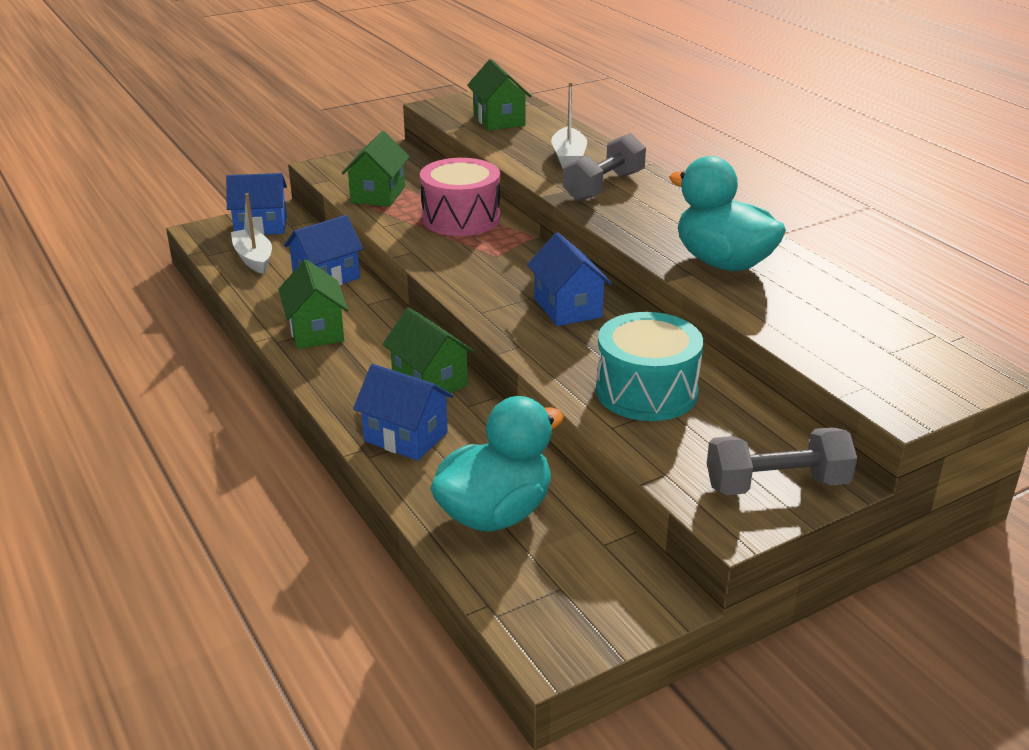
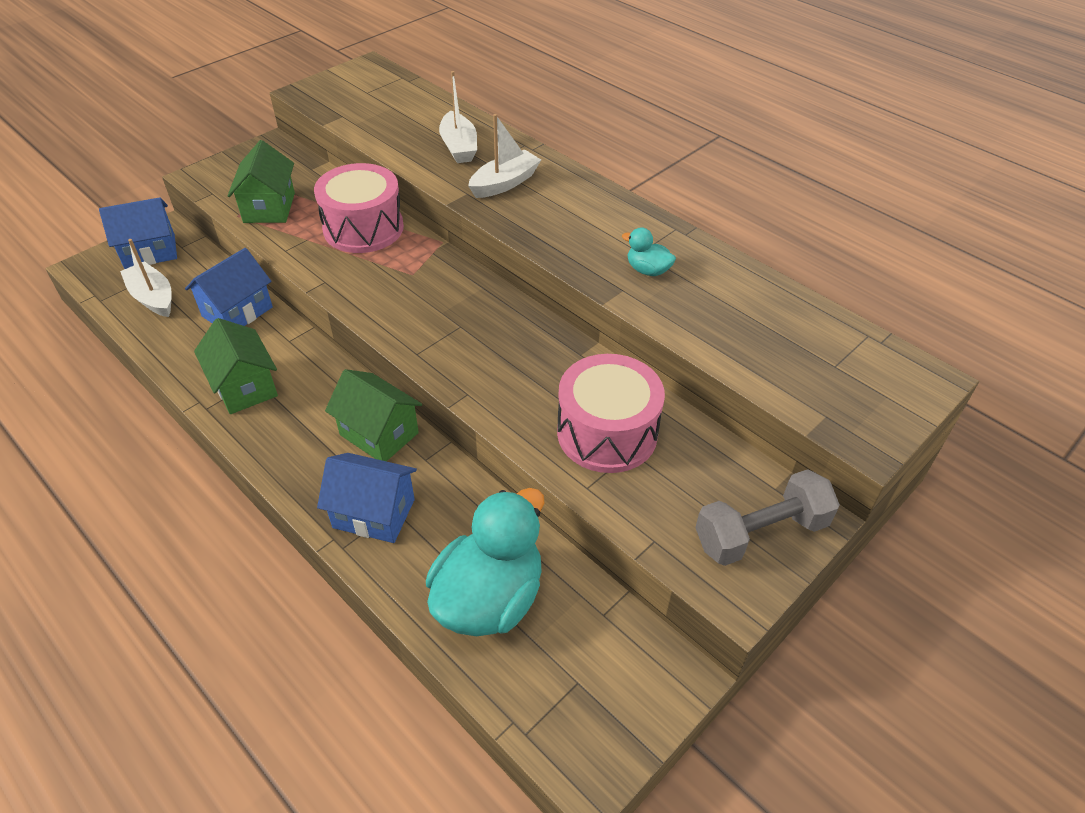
camera: 15 degrees left, 15 degrees up
(499, 120) = (375, 104): green house -> none
(567, 308) = (501, 333): blue house -> none
(603, 187) = (504, 183): grey dumbbell -> white boat
(646, 391) = (607, 433): turquoise drum -> pink drum
(723, 262) = (647, 270): turquoise duck -> turquoise duck, size x0.44

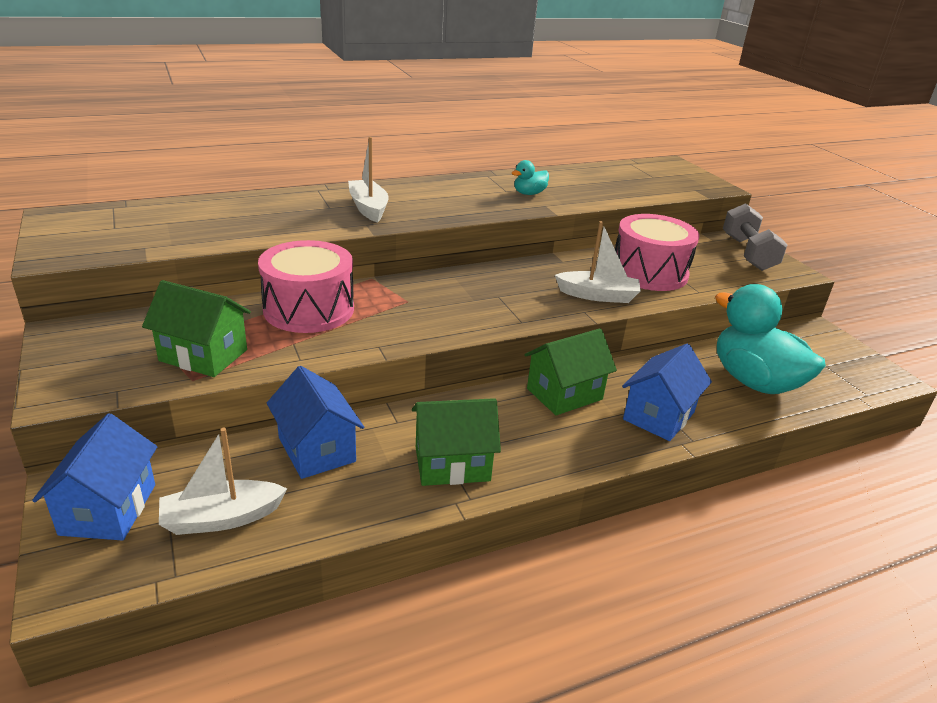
camera: 70 degrees left, 15 degrees down
(459, 147) = (287, 211): white boat -> white boat (598, 295)

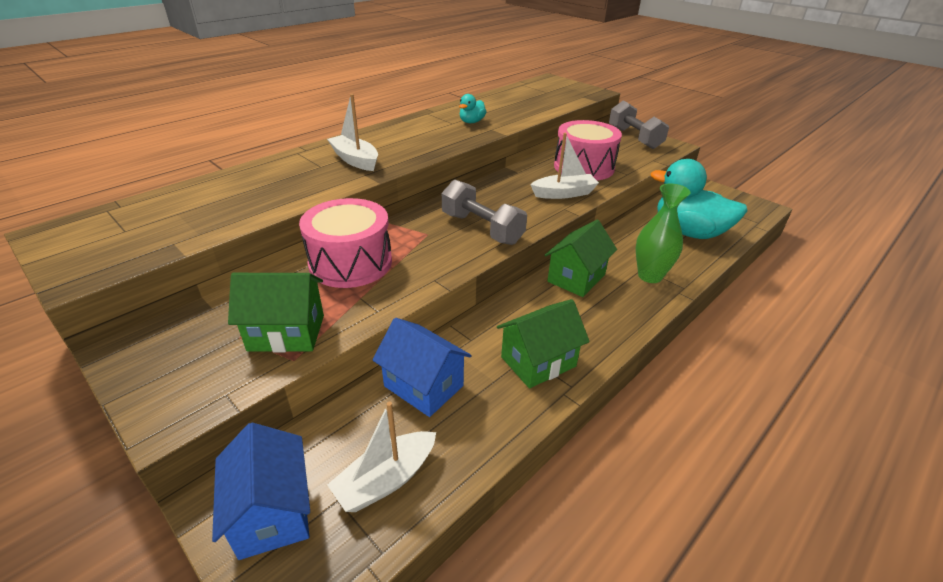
camera: 20 degrees left, 5 degrees up
(470, 310) = (482, 229): none -> grey dumbbell
(658, 416) = (650, 276): blue house -> green vase

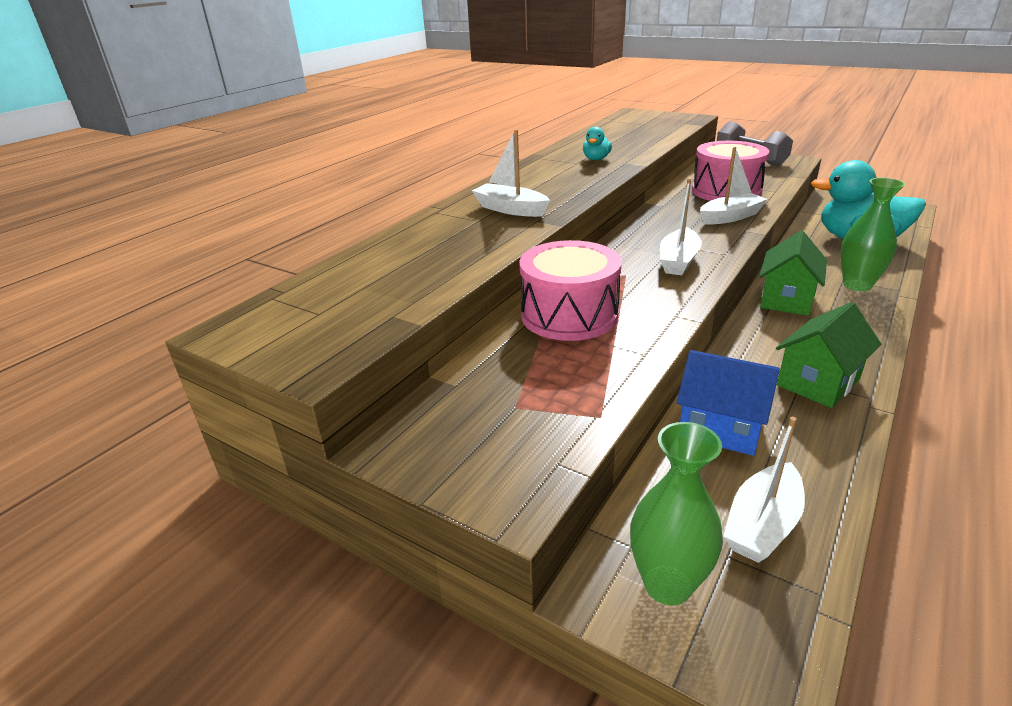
camera: 10 degrees left, 5 degrees down
(272, 512) = (667, 584): blue house -> green vase
(286, 333) = (566, 392): green house -> none
(482, 229) = (678, 261): grey dumbbell -> white boat

